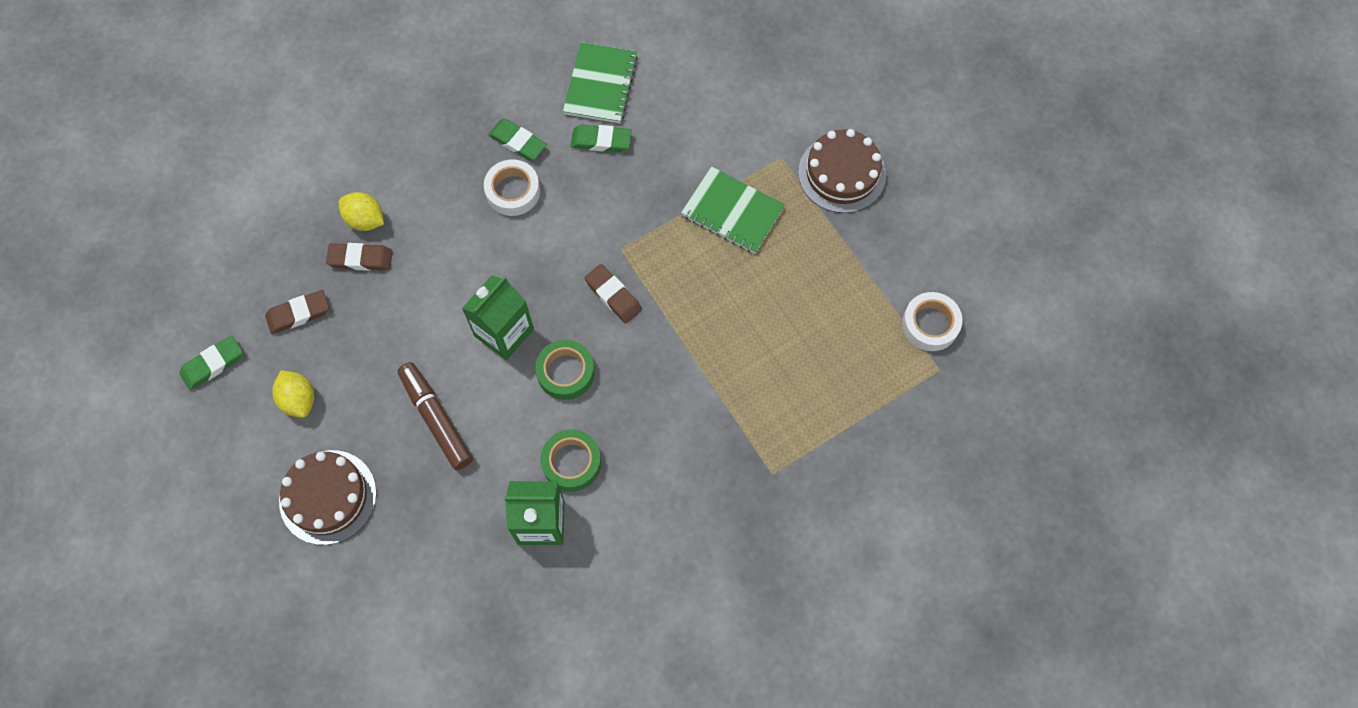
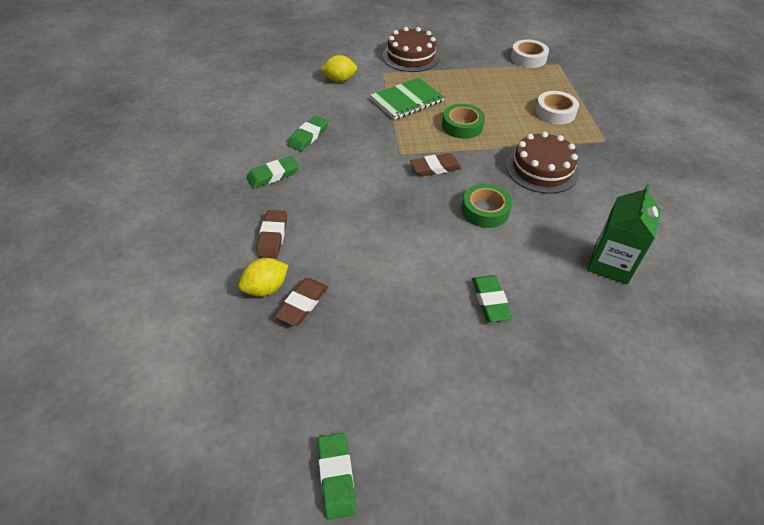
camera: 65 degrees left, 20 degrees down
(298, 314) = (326, 372): brown eraser -> brown eraser (273, 236)
(299, 400) = (421, 403): yellow lemon -> yellow lemon (339, 80)
(328, 497) = (539, 413): brown cake -> brown cake (542, 169)
(436, 419) = (490, 301): brown marker -> green eraser
(504, 332) = (432, 233): green carton -> none
(513, 191) = (312, 190): white tape -> white tape (555, 112)
(571, 462) = (563, 230): green tape -> green tape (462, 126)
(600, 84) = (264, 123): green notebook -> none

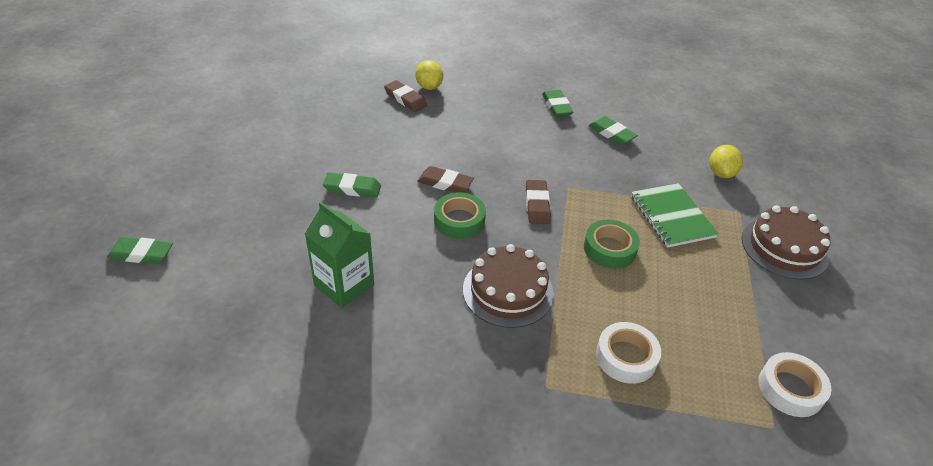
camera: 105 degrees right, 5 degrees down
(273, 236) = (480, 96): brown eraser -> brown eraser (445, 183)
(336, 476) = (274, 91): green eraser -> green eraser (141, 254)

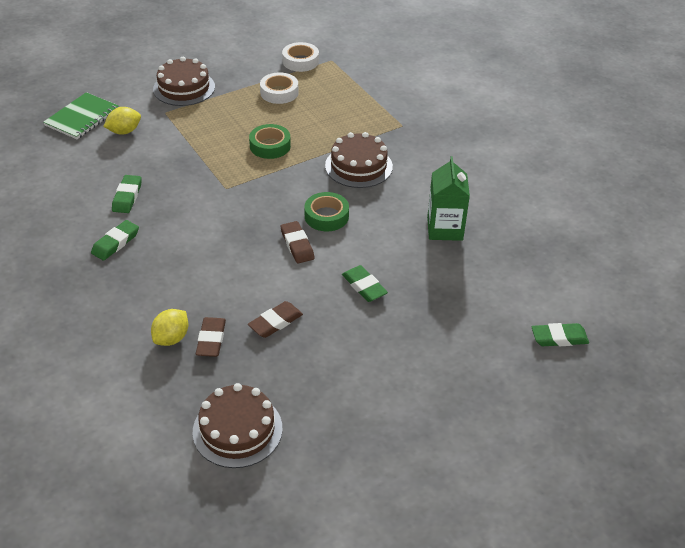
camera: 130 degrees left, 0 degrees up
(141, 254) = (559, 338): green eraser -> green eraser turned 60 degrees counterclockwise
(324, 75) = (237, 430): none -> brown cake
(537, 205) = (265, 192): brown eraser -> brown eraser (275, 322)
(626, 357) = (348, 110): white tape -> white tape (279, 92)
(671, 216) = (204, 135): green notebook -> green notebook (82, 117)

